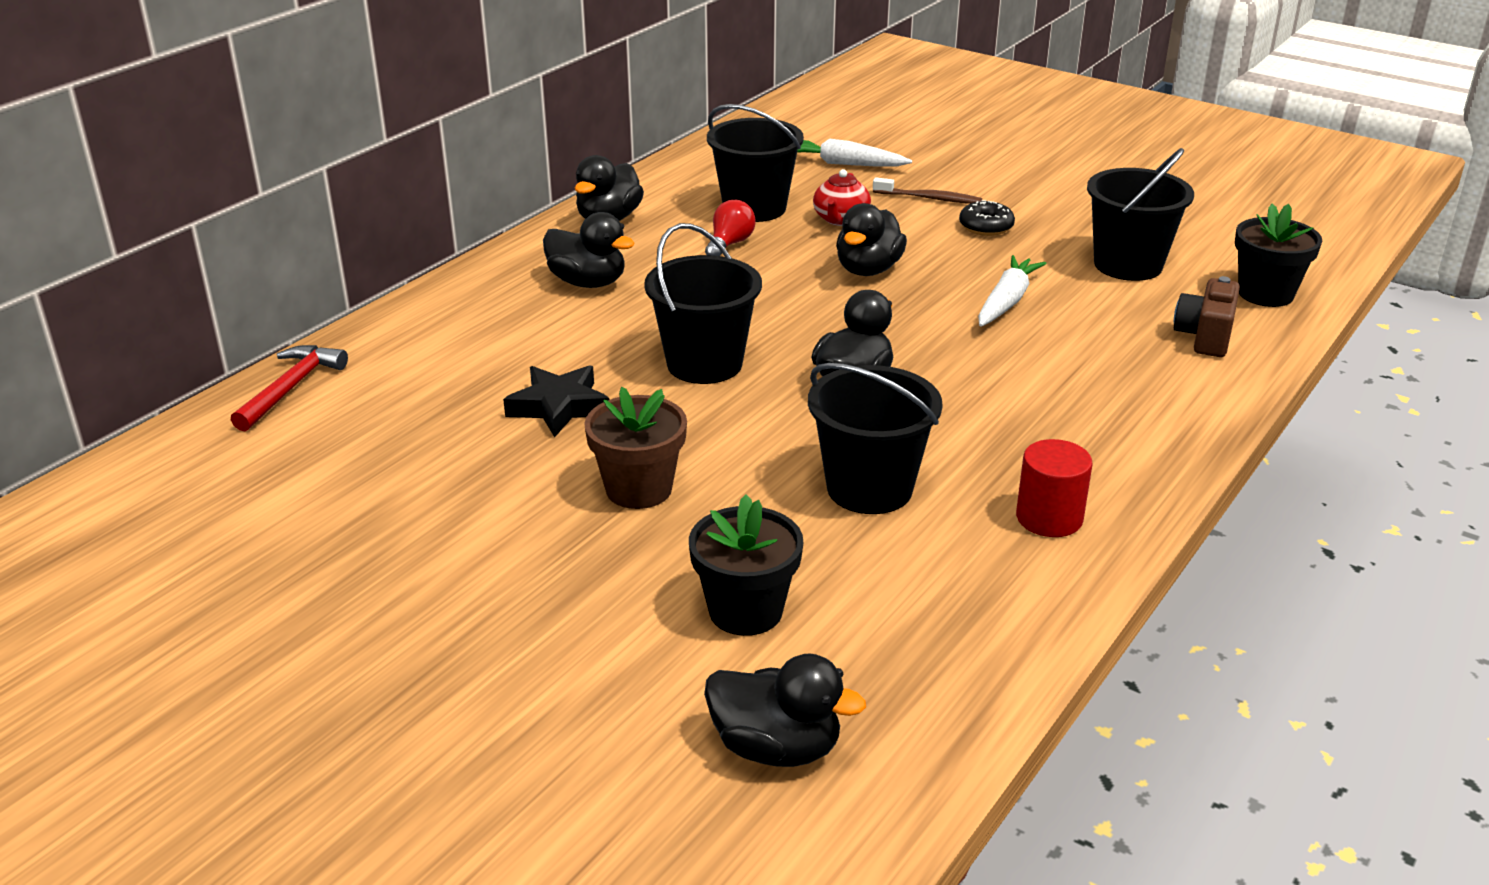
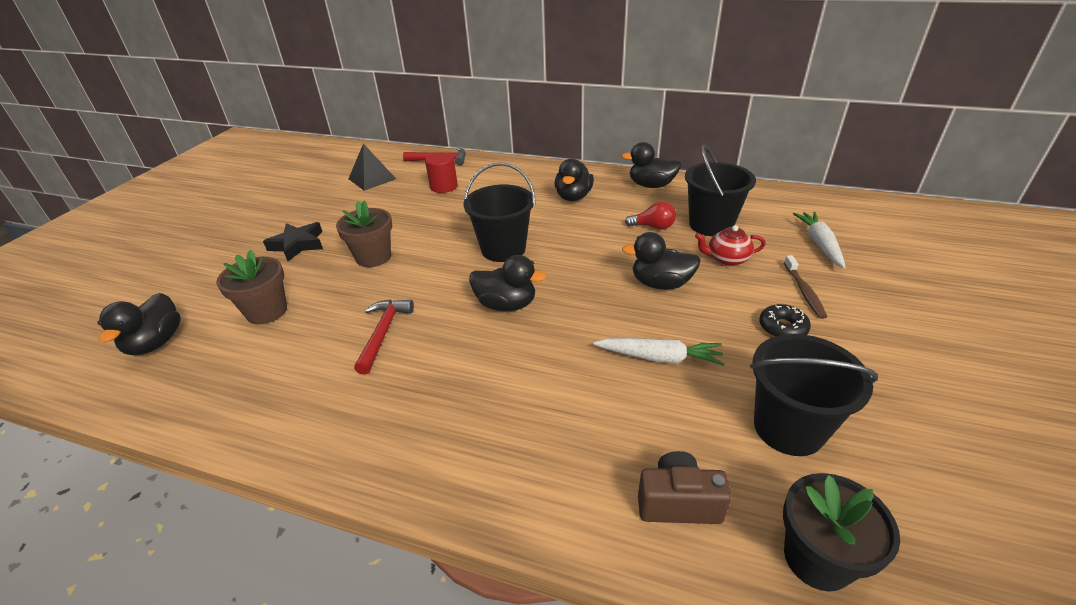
camera: 75 degrees right, 5 degrees up
(291, 479) = (372, 179): none -> black pyramid
(559, 407) = (444, 219): black star -> black star (298, 245)
(745, 611) = (267, 311): black flower pot -> brown flower pot
(869, 488) = (383, 333): black bucket -> red hammer
(1049, 518) = (356, 421): red cylinder -> red cylinder (444, 187)

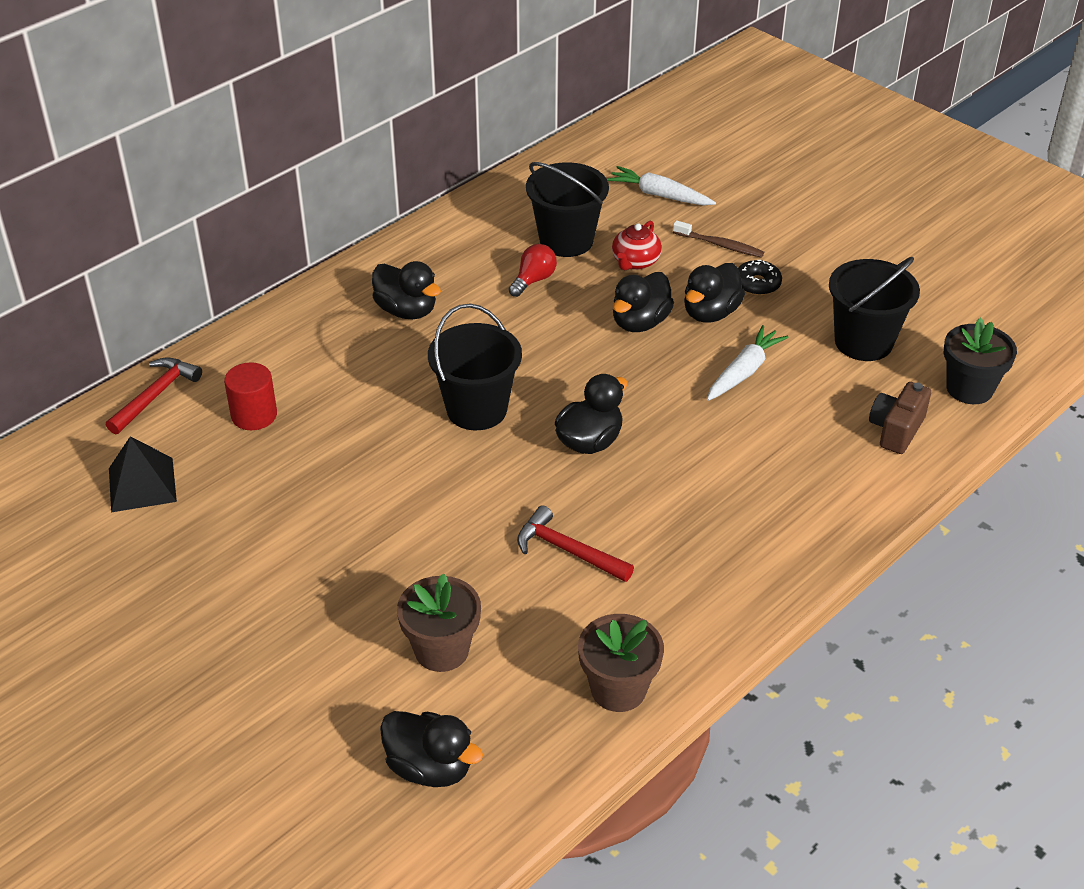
camera: 65 degrees left, 5 degrees up
(298, 245) = (287, 600): black star -> none
(373, 257) = (393, 528): brown flower pot -> brown flower pot (618, 689)
(651, 185) = (441, 240): black duck -> black duck (710, 313)

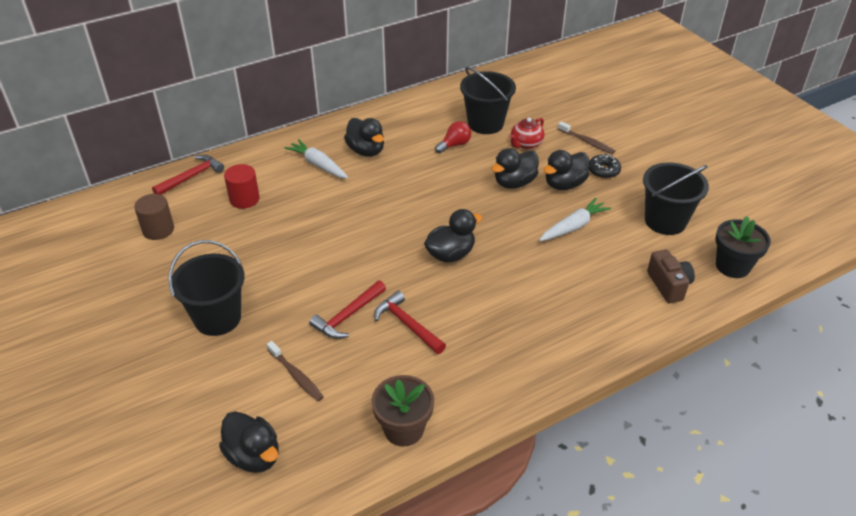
camera: 15 degrees right, 0 degrees up
(142, 484) = (158, 230): black pyramid -> brown cylinder
(441, 650) = (296, 375): brown flower pot -> brown toothbrush
(476, 409) = (385, 220): black bucket -> black bucket (217, 318)
(480, 555) = (348, 316): none -> red hammer
(659, 195) = (558, 105): white carrot -> white carrot (318, 165)
(896, 430) = (668, 285): brown camera -> brown camera turned 120 degrees clockwise

